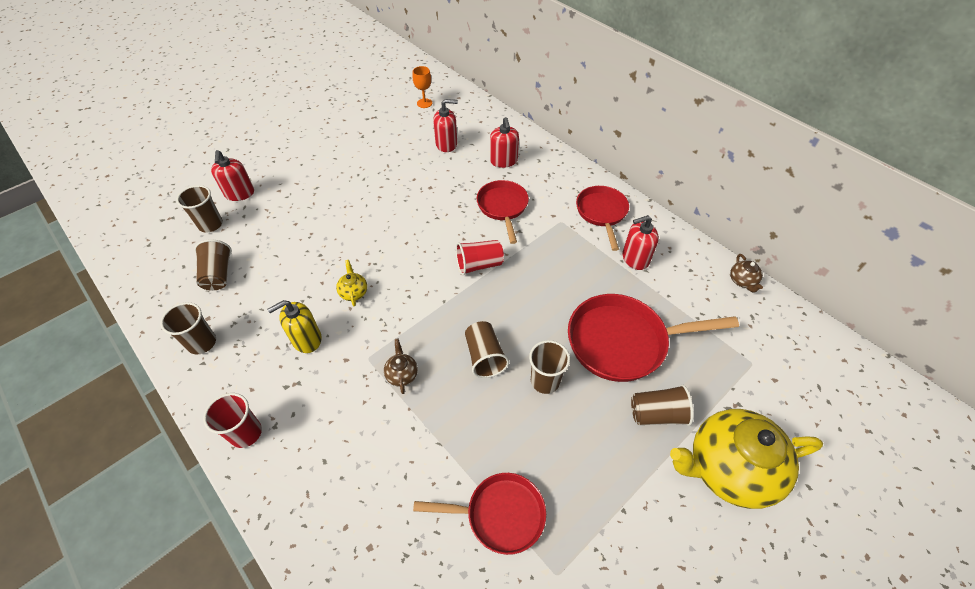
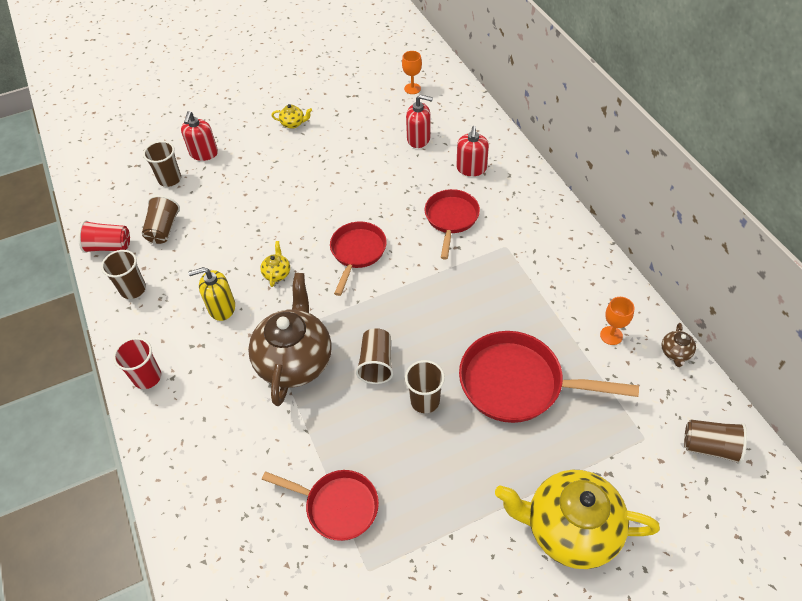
camera: 20 degrees right, 0 degrees up
(322, 151) = (293, 124): none -> yellow teapot
(402, 374) = (295, 361): brown teapot -> brown teapot, size x2.50
(479, 265) = (404, 273): red cup -> red cup (109, 246)
(602, 213) = (553, 247): red pan -> red pan (357, 252)
(635, 258) = (568, 302): red soap dispenser -> none
(657, 414) = (521, 460): brown cup -> brown cup (710, 447)
(683, 279) = (611, 335): none -> orange goblet

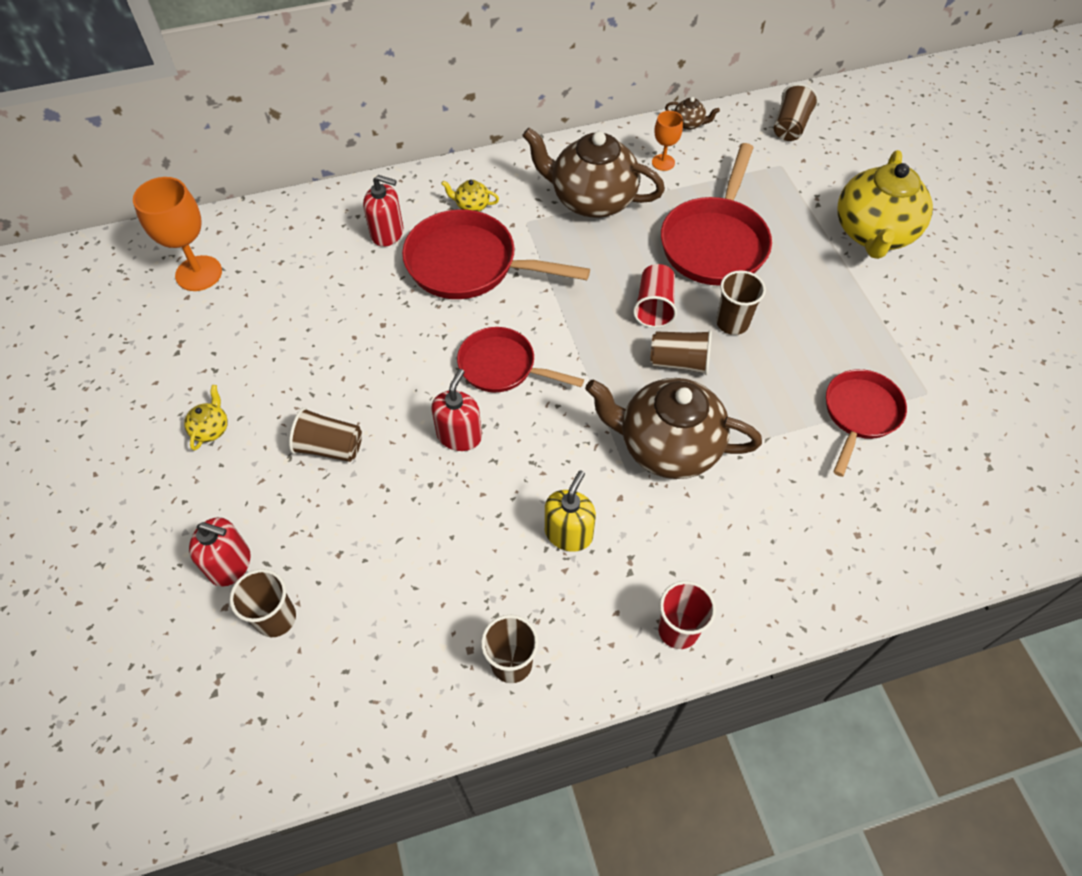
camera: 85 degrees left, 5 degrees up
(109, 246) = (409, 711): red cup -> red cup (654, 307)
(163, 229) = (392, 622): brown cup -> brown cup (330, 447)
(221, 308) = (568, 533): yellow soap dispenser -> yellow soap dispenser turned 150 degrees counterclockwise
(277, 273) = (519, 462): yellow teapot -> yellow teapot (471, 206)
(412, 88) = (199, 273): orange goblet -> orange goblet, size x1.80
(419, 139) = (310, 279): red soap dispenser -> red soap dispenser (459, 435)
(451, 219) = (469, 265): red pan -> red pan, size x1.56
(544, 286) = (591, 200): none -> brown teapot

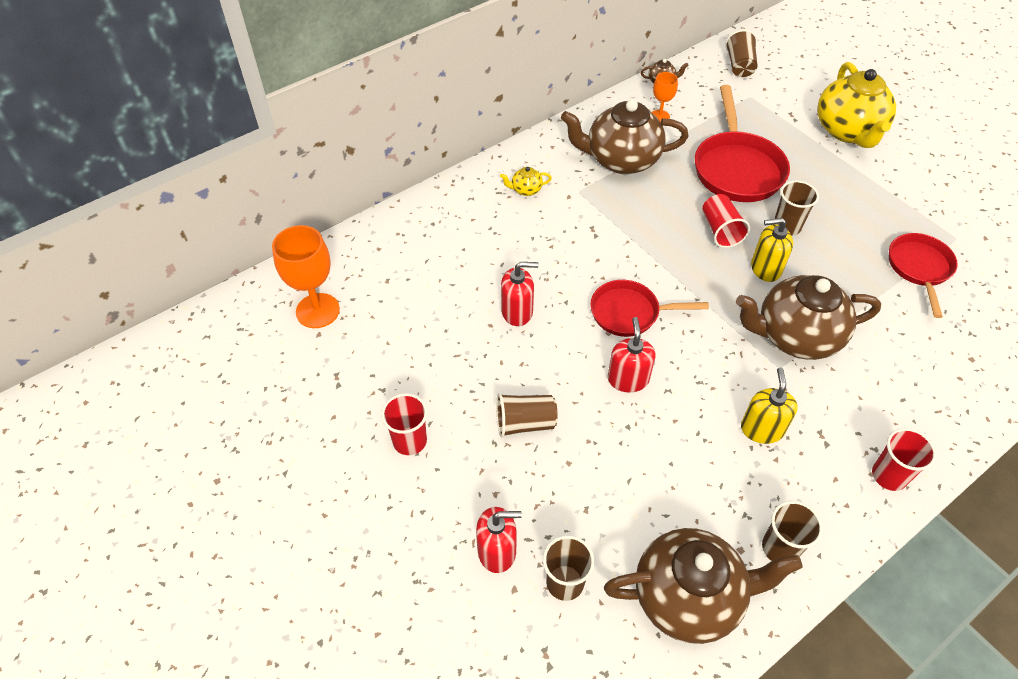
camera: 20 degrees left, 5 degrees down
(211, 429) = (410, 441): yellow teapot -> red cup
(387, 233) = (467, 231): red soap dispenser -> red soap dispenser (517, 311)
(388, 678) = (689, 597): none -> brown teapot
(469, 265) = (553, 238): red pan -> none
(679, 362) = (765, 268): brown cup -> yellow soap dispenser

